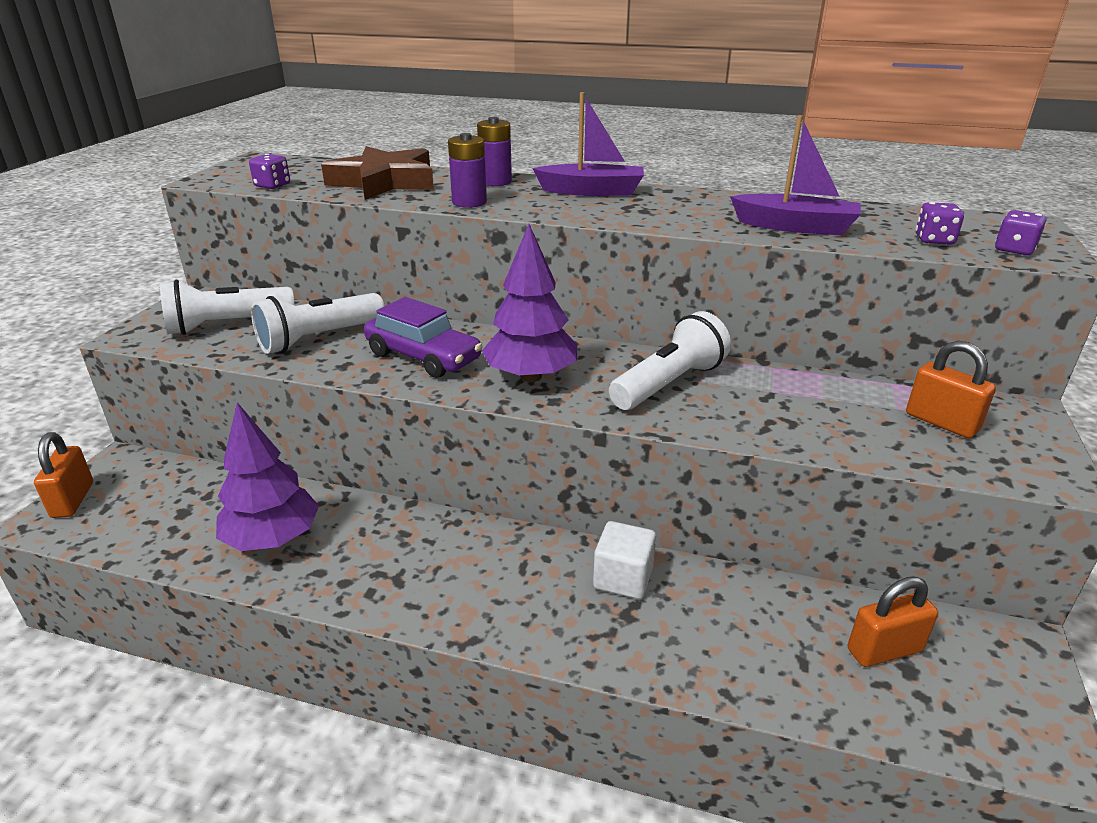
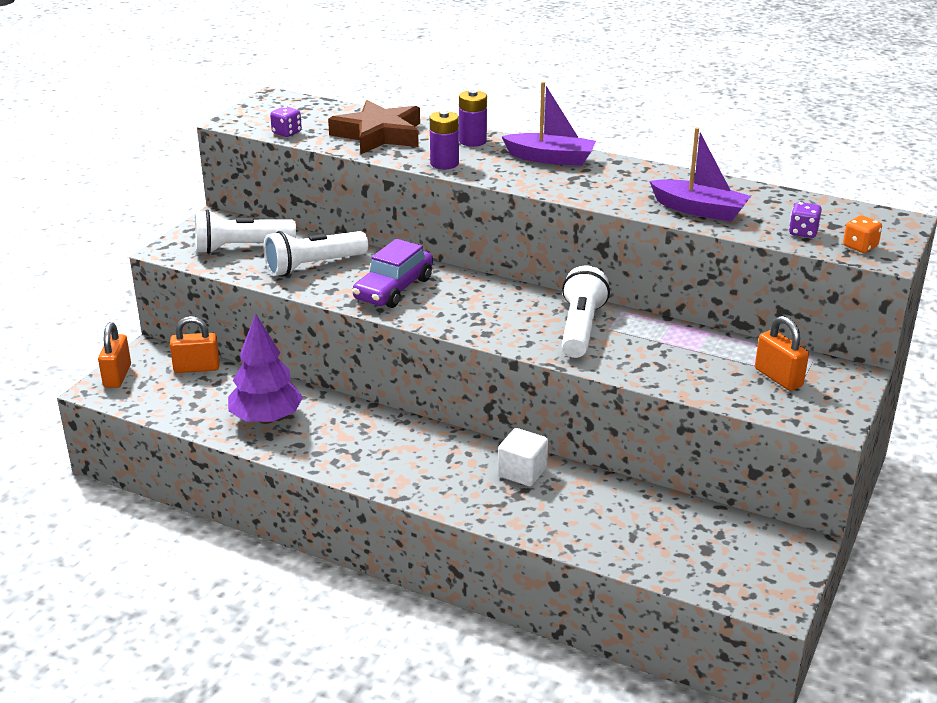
camera: 10 degrees right, 0 degrees up
(423, 357) = (393, 289): purple car -> purple car turned 75 degrees clockwise
(531, 376) = (474, 312): purple tree -> none
(669, 384) = (580, 328): white flashlight -> white flashlight turned 45 degrees counterclockwise
(884, 650) = (695, 536): orange padlock -> orange padlock (197, 368)
(1014, 250) = (860, 247): purple dice -> orange dice

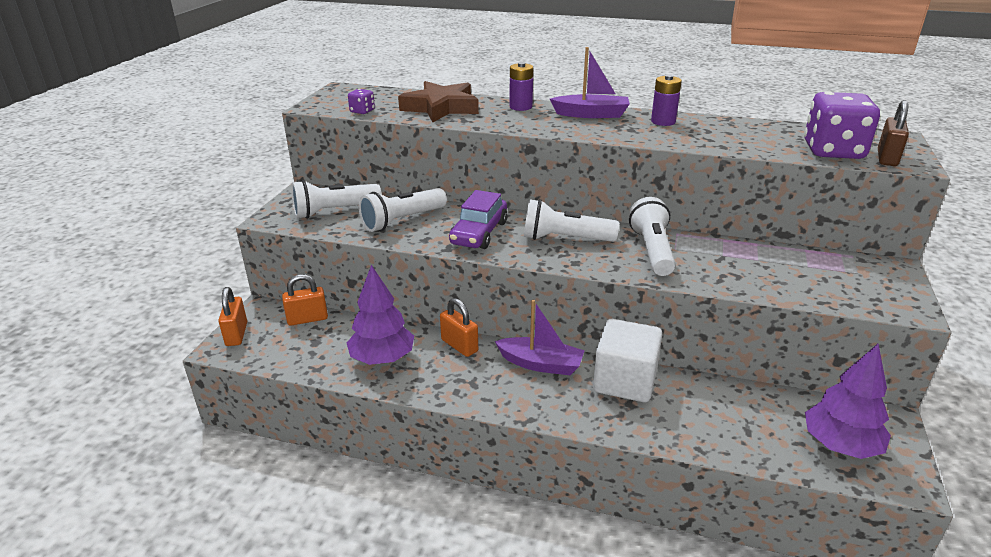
camera: 10 degrees left, 0 degrees up
(444, 163) = (507, 124): purple battery -> purple battery (663, 121)
(488, 305) = (565, 239): none -> white flashlight
(522, 472) = (624, 381): white cube -> white cube, size x1.63
(699, 210) = (738, 142): purple boat -> purple boat (541, 364)
(726, 562) = (840, 445): none -> purple tree
(778, 377) = (838, 275): orange padlock -> orange padlock (459, 345)
(803, 232) = (833, 151): purple dice -> purple dice, size x2.30
(860, 247) = (887, 158): orange dice -> brown padlock

